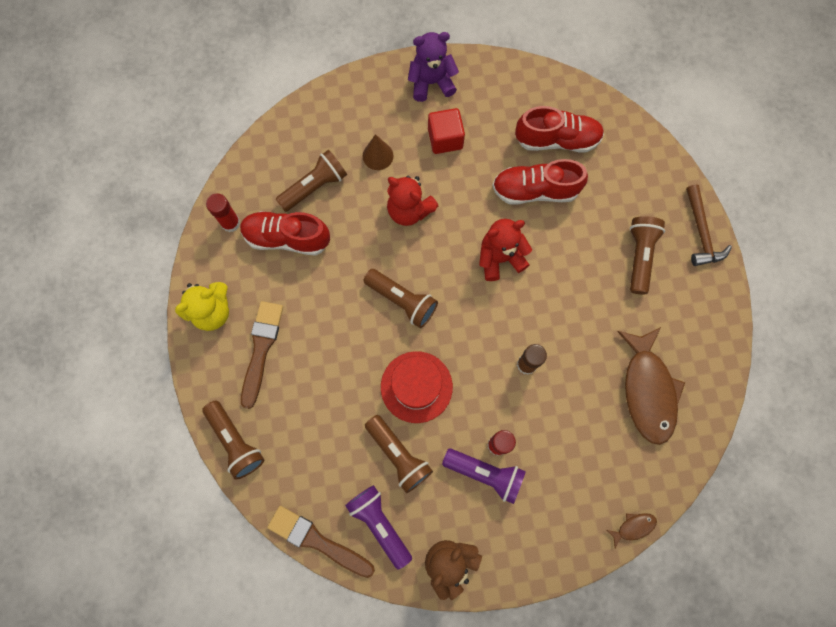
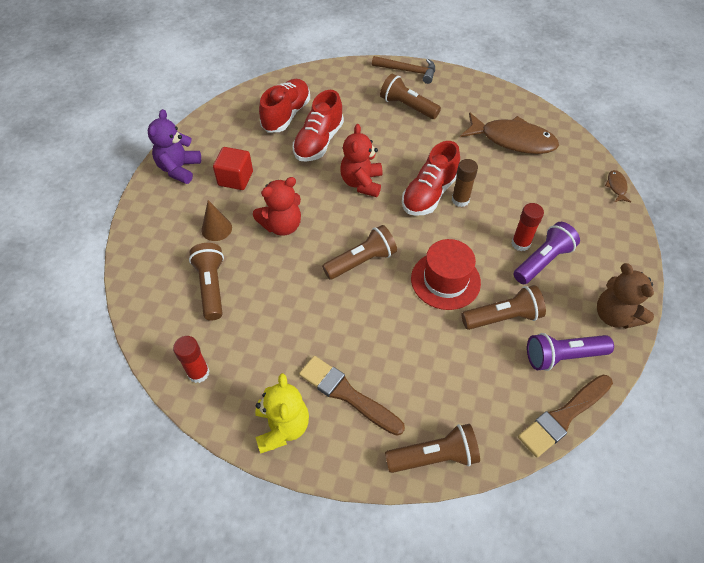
camera: 65 degrees left, 20 degrees down
(287, 238) = (247, 328): red shoe -> red shoe (429, 194)

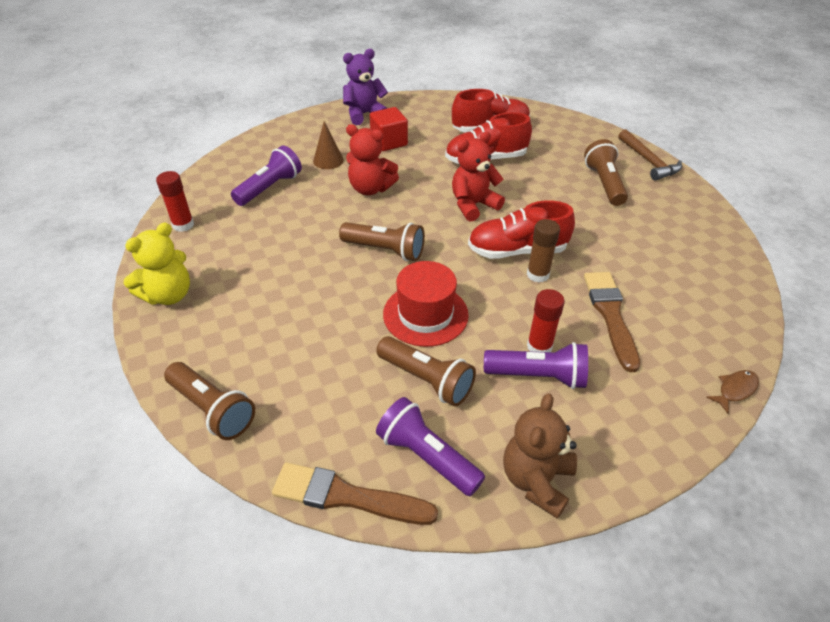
camera: 50 degrees right, 10 degrees down
(211, 287) = (269, 188): brown flashlight -> purple flashlight
(347, 394) = (233, 316): brown brush -> brown brush (610, 315)
(513, 140) = (672, 271): brown fish -> none

